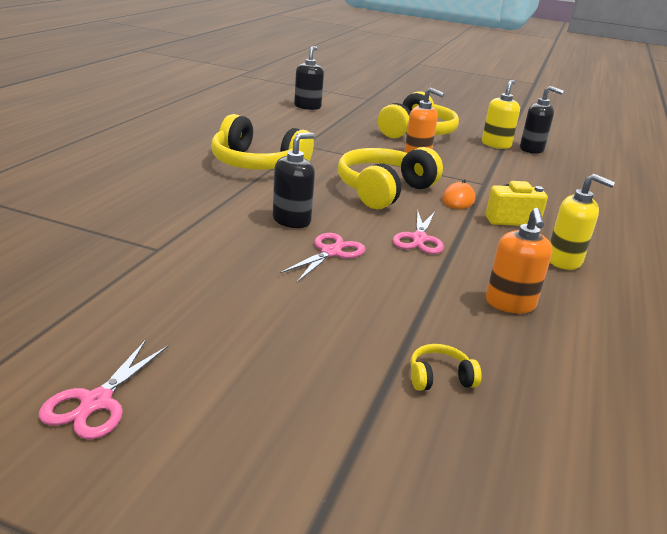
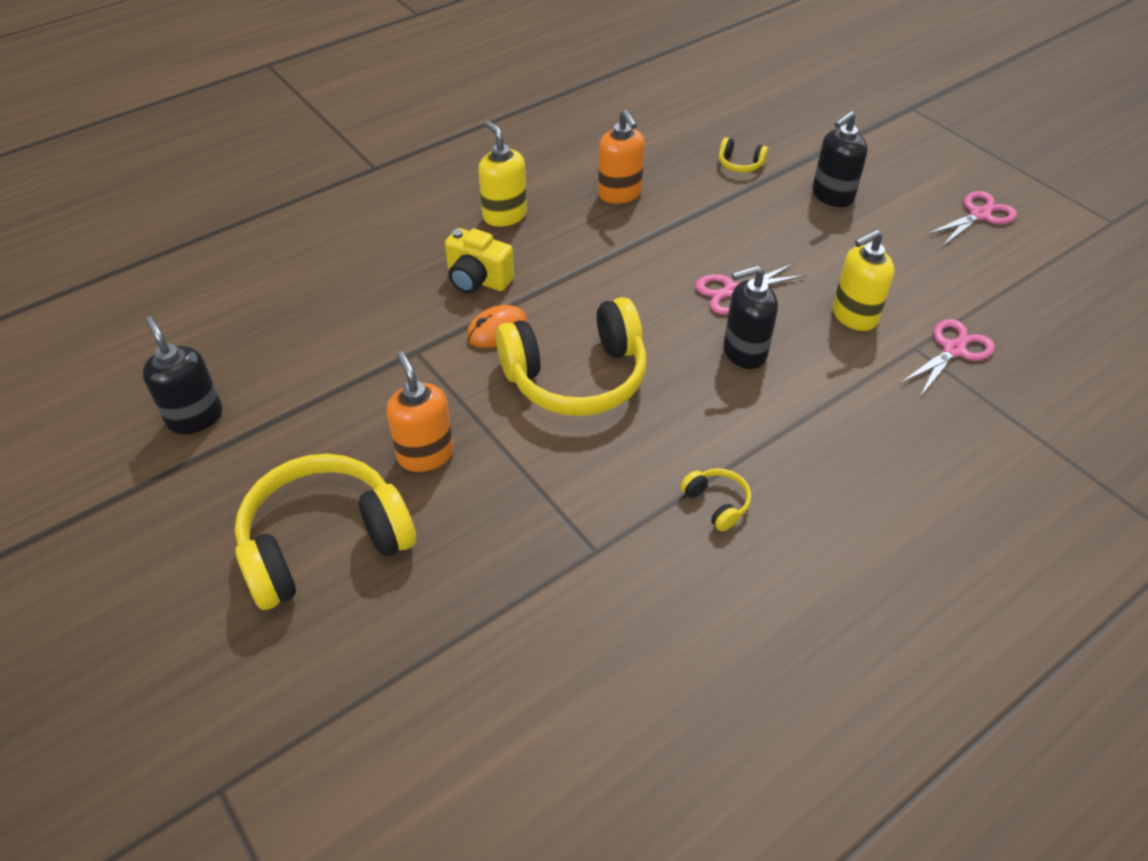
camera: 145 degrees left, 20 degrees up
(257, 164) = (716, 503): yellow headphones -> yellow headphones, size x0.41
(307, 107) = (437, 770): black soap dispenser -> black soap dispenser (832, 196)
(419, 239) = (621, 283): pink scissors -> pink scissors (953, 350)
(496, 144) = (234, 451): yellow soap dispenser -> yellow soap dispenser (854, 316)
(510, 304) = (620, 194): orange soap dispenser -> orange soap dispenser turned 120 degrees clockwise

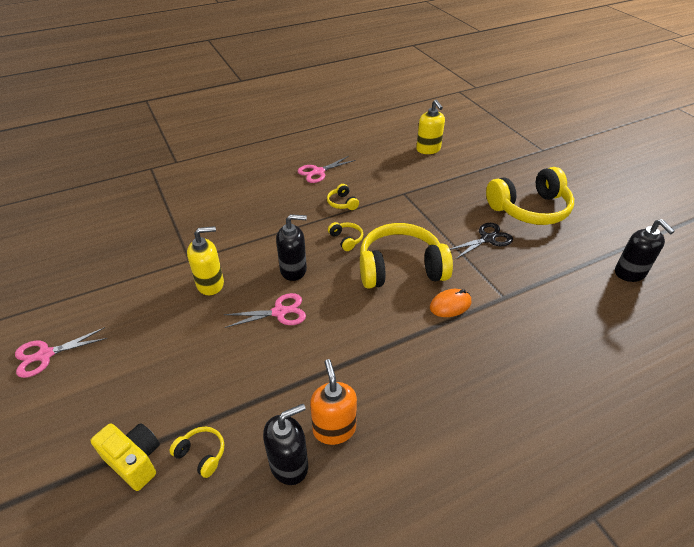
camera: 170 degrees left, 5 degrees down
(425, 454) = (487, 239): orange soap dispenser -> black scissors
(478, 280) = (466, 348): yellow camera -> yellow camera (135, 461)
(504, 215) = (445, 416): yellow soap dispenser -> yellow soap dispenser (428, 149)
(680, 418) = (346, 239): none -> yellow headphones
(832, 196) = (145, 395): black soap dispenser -> black soap dispenser (289, 465)
(953, 350) = (169, 255): pink scissors -> pink scissors (318, 172)

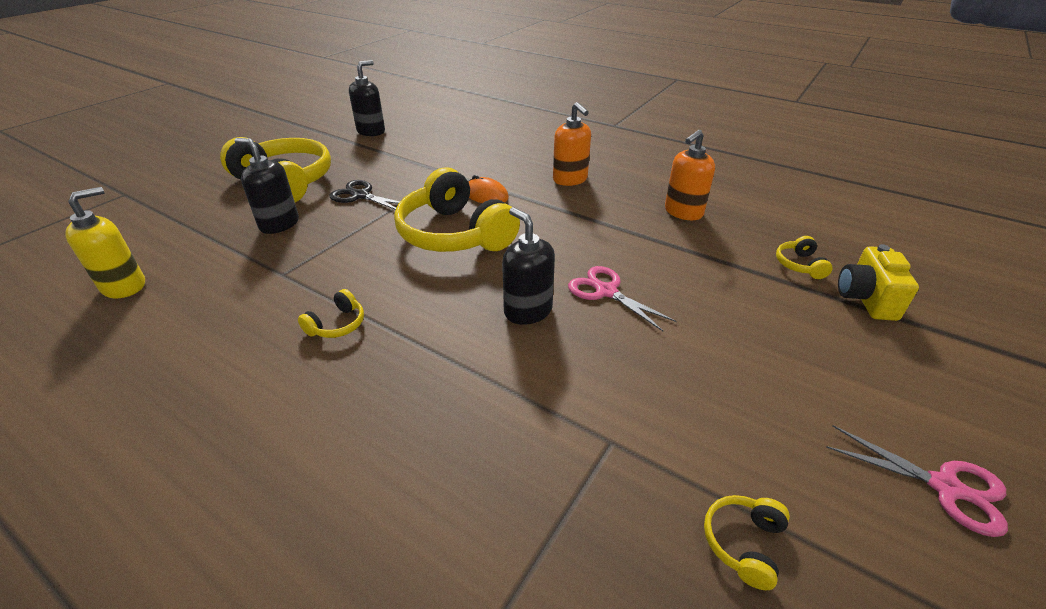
camera: 120 degrees left, 5 degrees down
(210, 284) = (629, 379): yellow soap dispenser -> none
(289, 465) = (738, 221): black soap dispenser -> black soap dispenser (279, 224)
(318, 172) = (236, 395): pink scissors -> none
(346, 239) = (429, 289): yellow headphones -> yellow headphones (744, 543)
(449, 376) = (570, 179): none -> orange soap dispenser

